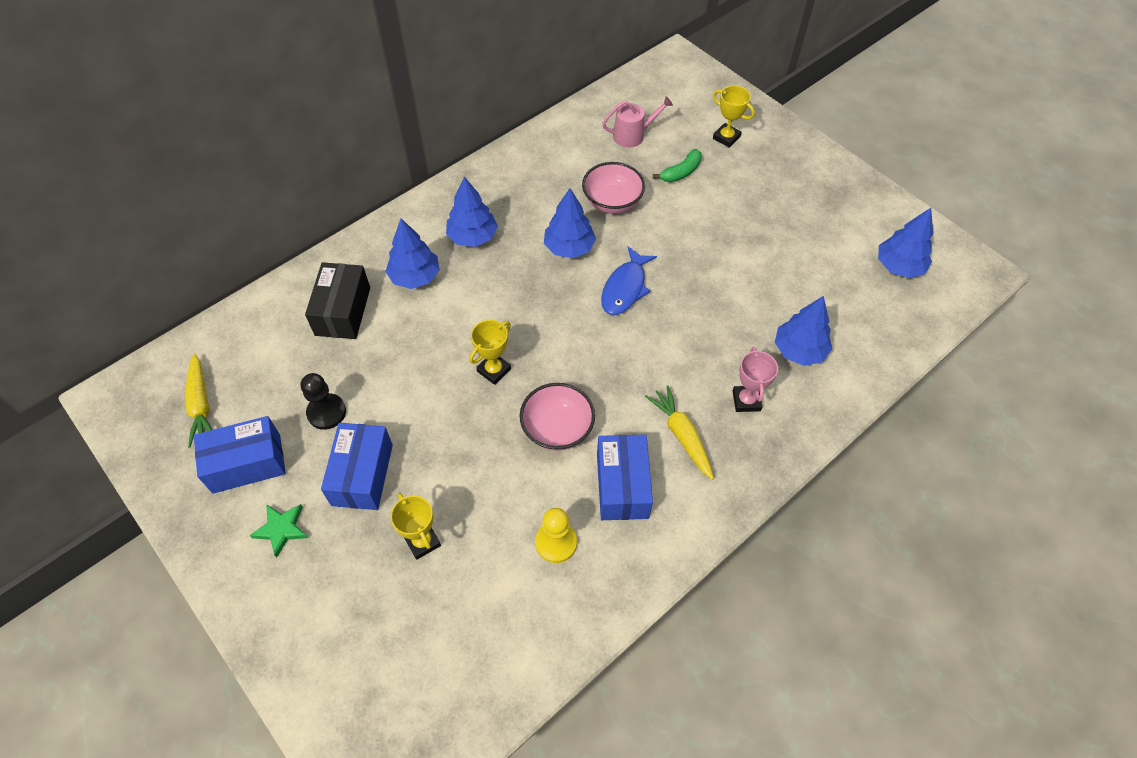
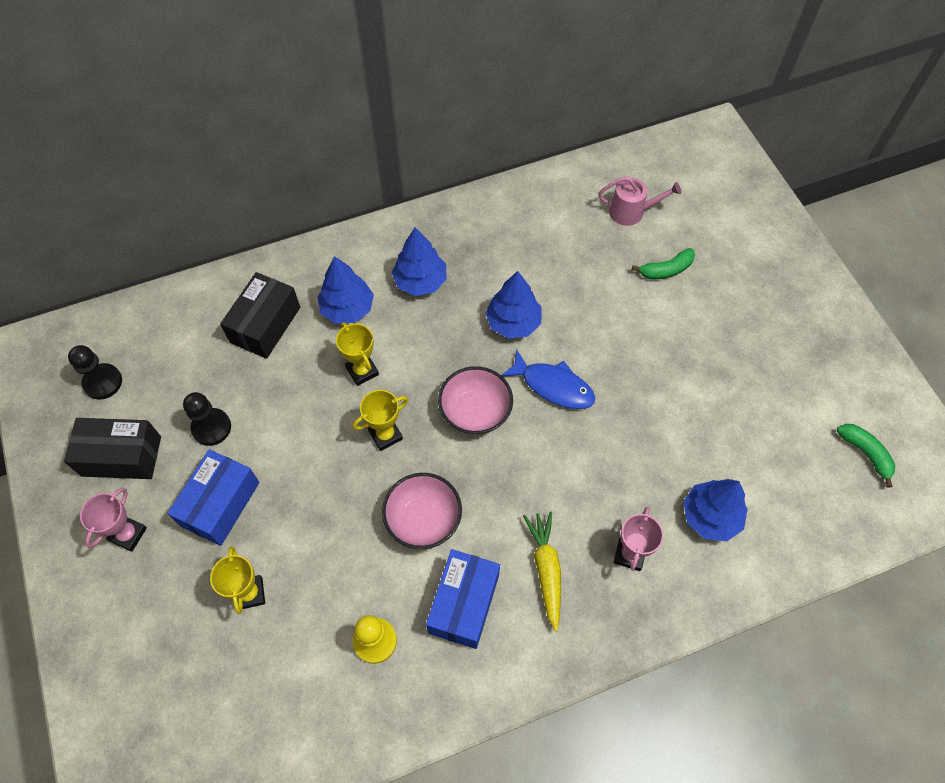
camera: 20 degrees right, 5 degrees up
(201, 405) = (103, 382): yellow carrot -> black pawn
(247, 463) = (121, 456): blue box -> black box
(282, 529) = (128, 534): green star -> pink trophy
(612, 202) = (578, 283): pink bowl -> pink bowl (475, 411)
(625, 288) = (553, 386): blue fish -> blue fish turned 105 degrees counterclockwise
(726, 138) = (732, 242): yellow trophy -> yellow trophy (362, 371)
(899, 266) = (865, 453): blue tree -> green banana

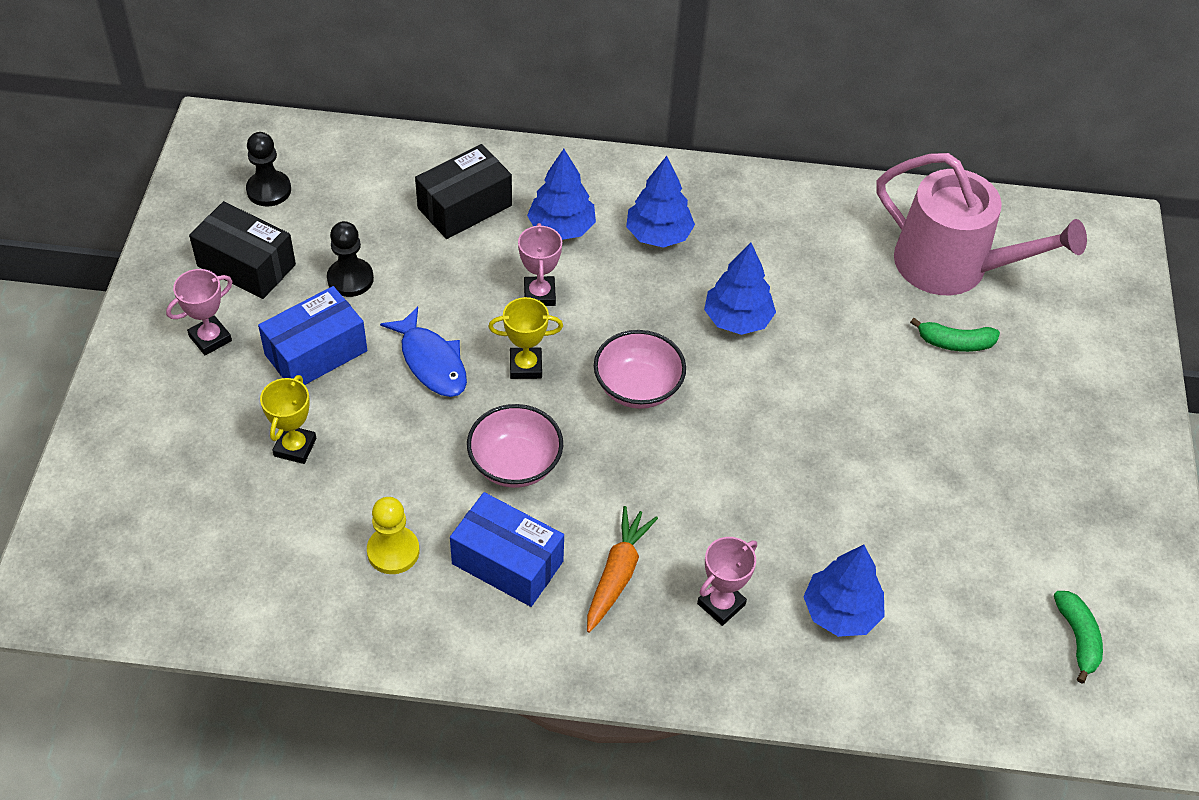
camera: 25 degrees right, 10 degrees down
(362, 371) = (539, 294): yellow trophy -> pink trophy
(464, 603) = (507, 562): blue box -> blue box turned 75 degrees clockwise
(546, 570) = (617, 574): yellow carrot -> orange carrot
(553, 386) = (742, 401): blue fish -> blue fish (431, 362)
(631, 212) = (952, 266): pink watering can -> pink watering can, size x2.03

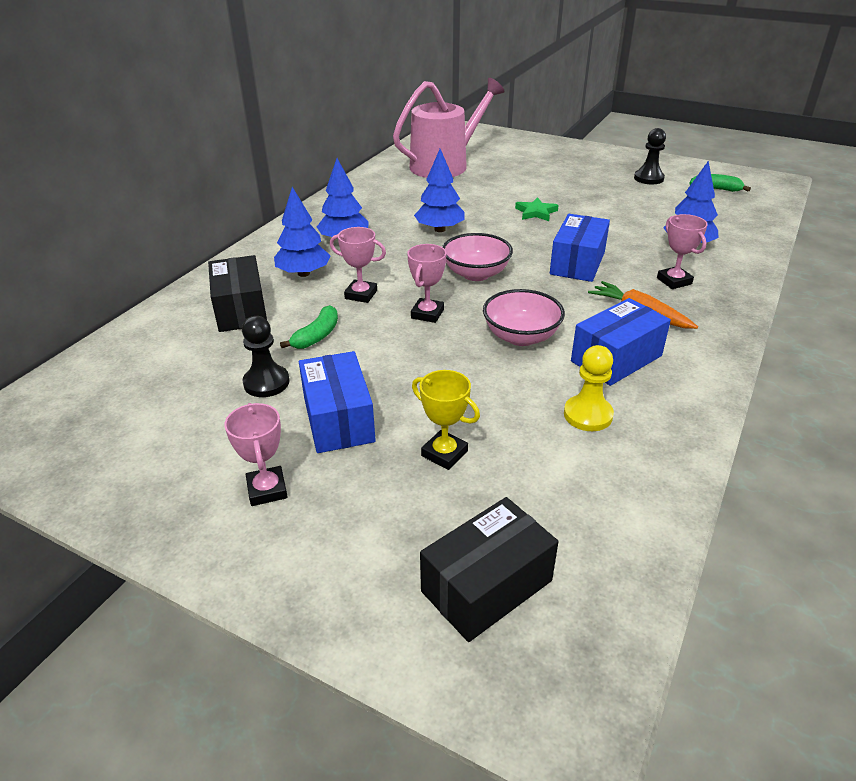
camera: 65 degrees left, 15 degrees down
(246, 265) = (191, 445): black box -> black box (486, 586)
(269, 190) = (107, 412): black pawn -> black pawn (648, 178)
(431, 362) = (393, 356): blue fish -> none
(525, 366) = (427, 314): yellow trophy -> pink trophy
(718, 488) = (577, 263): none -> blue box
(849, 412) = (536, 212): none -> green star
(955, 343) = (501, 176): green banana -> green banana (317, 336)

